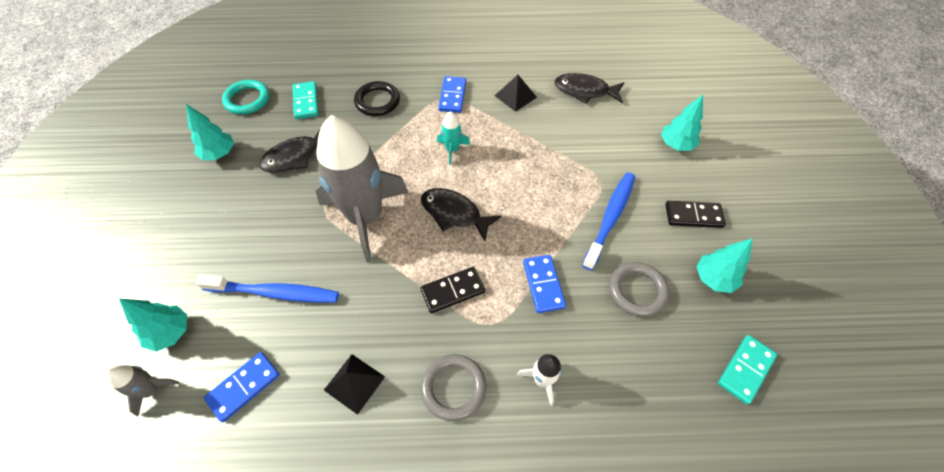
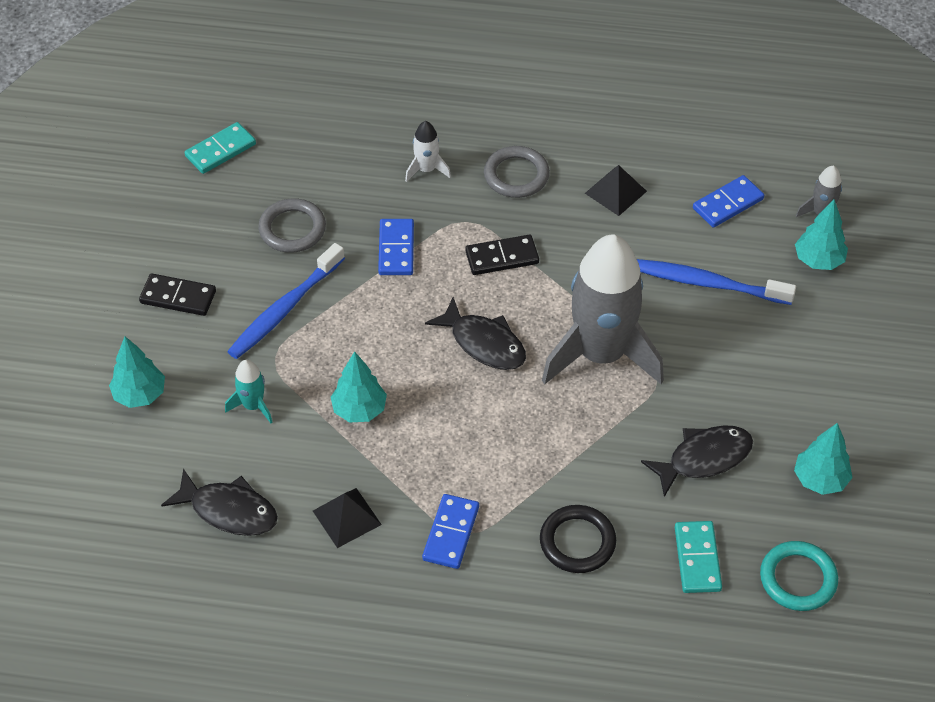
camera: 170 degrees left, 5 degrees down
(452, 150) = (470, 435): turquoise rocket -> turquoise rocket (253, 406)
(713, 278) = (199, 228): turquoise tree -> turquoise tree (359, 410)

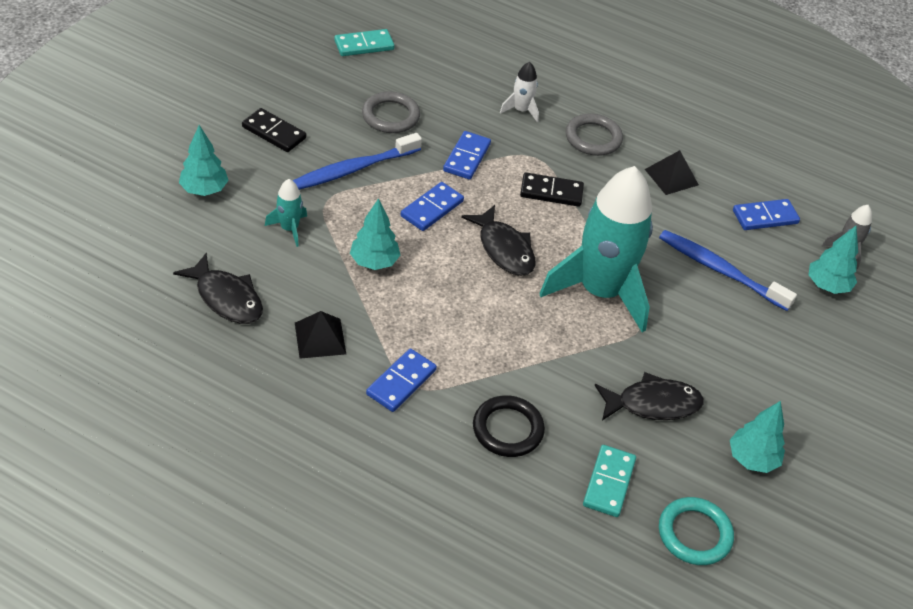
camera: 15 degrees right, 5 degrees down
(389, 325) = (432, 209): none -> blue domino
(601, 354) = (600, 292): grey rocket -> turquoise rocket

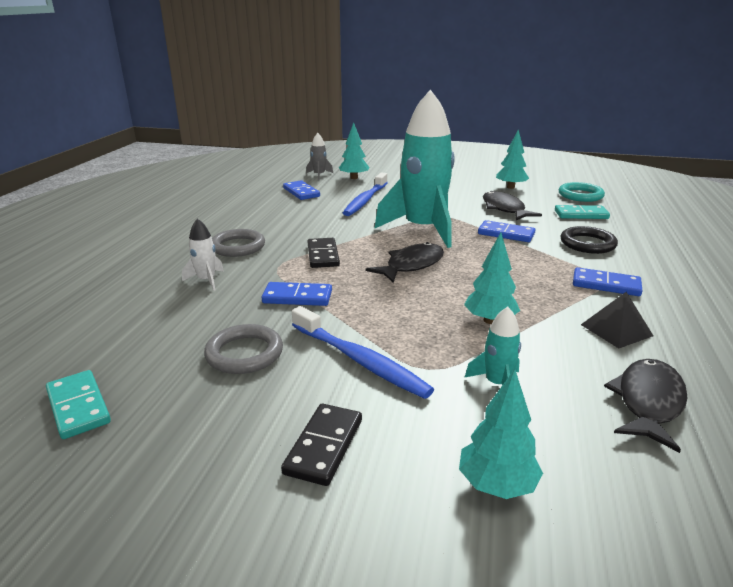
camera: 100 degrees left, 20 degrees down
(432, 209) = (388, 303): blue domino -> blue domino (506, 234)
(671, 177) = (275, 218): black pyramid -> none

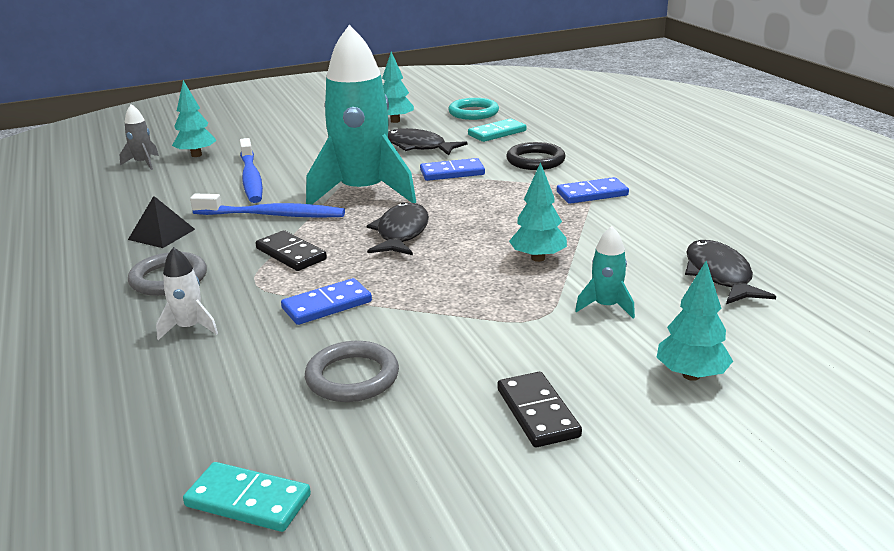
camera: 35 degrees left, 0 degrees up
(301, 192) = (152, 191): blue domino -> none
(360, 360) = (473, 336): blue toothbrush -> blue toothbrush (273, 215)
(616, 330) = (641, 229): black pyramid -> black pyramid (161, 234)

